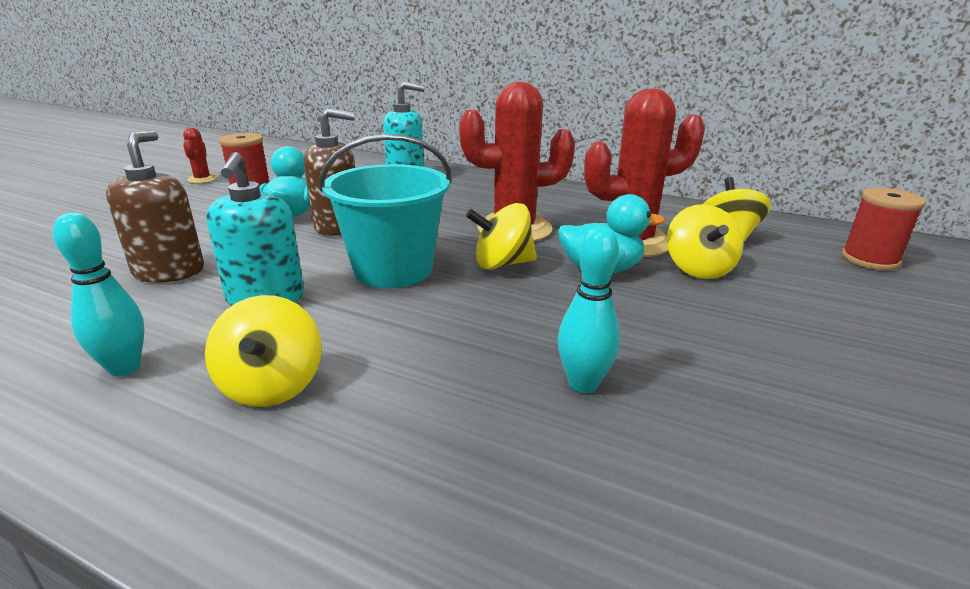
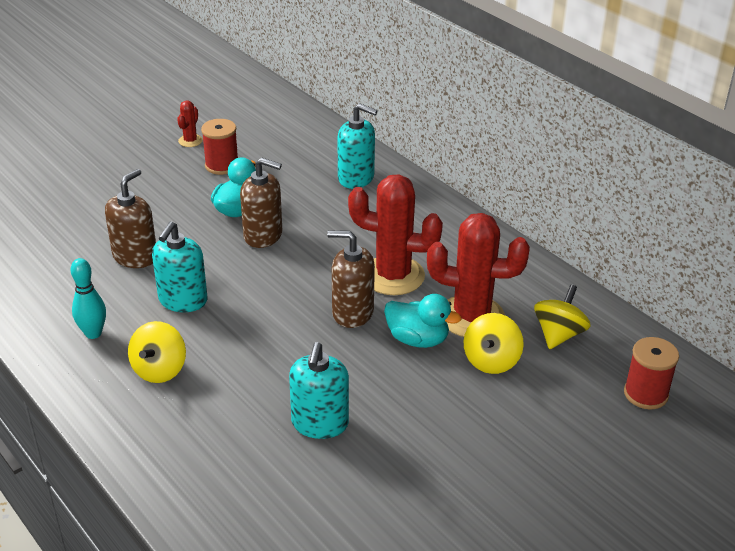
camera: 25 degrees right, 10 degrees up
(393, 269) = (274, 296): turquoise bucket -> none
(502, 264) = (352, 313): yellow spinning top -> brown soap dispenser
(583, 384) = (320, 423): turquoise bowling pin -> turquoise soap dispenser

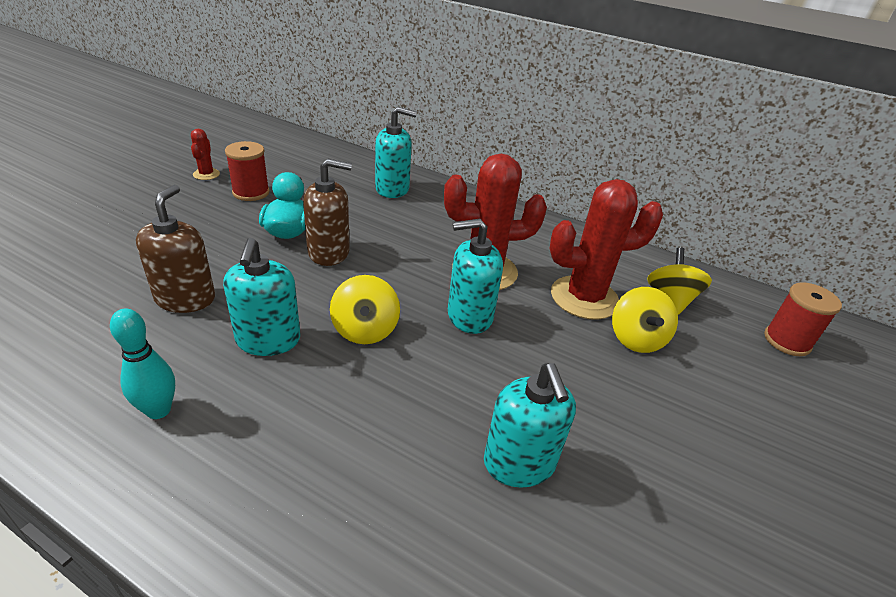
camera: 25 degrees left, 0 degrees up
(159, 370) = (275, 441): yellow spinning top -> yellow spinning top (365, 330)
(352, 313) = (469, 316): brown soap dispenser -> turquoise soap dispenser
(417, 339) = (553, 331): turquoise duck -> none

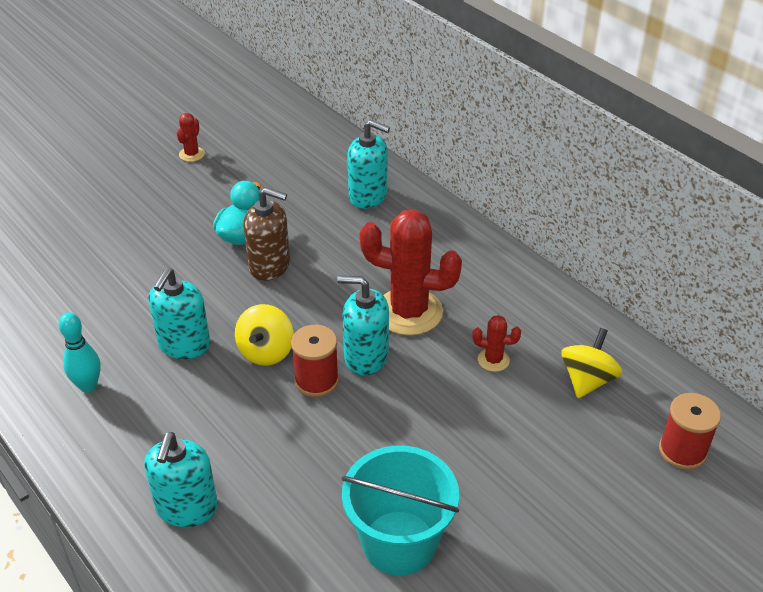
camera: 25 degrees right, 5 degrees up
(185, 298) = (133, 293): brown soap dispenser -> none
(251, 192) = (225, 183): red spool -> red spool (316, 380)
(519, 463) = (332, 492): turquoise soap dispenser -> turquoise soap dispenser (187, 508)
(584, 298) = (493, 360): red cactus -> red cactus, size x0.45
(626, 502) = (399, 543): none -> turquoise bucket
(636, 339) = (515, 413): yellow spinning top -> none

